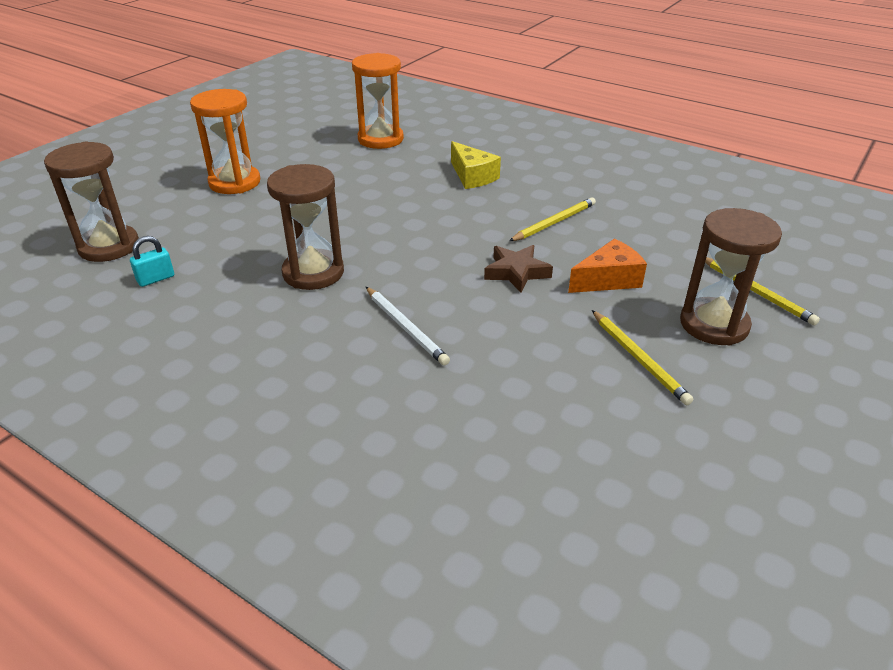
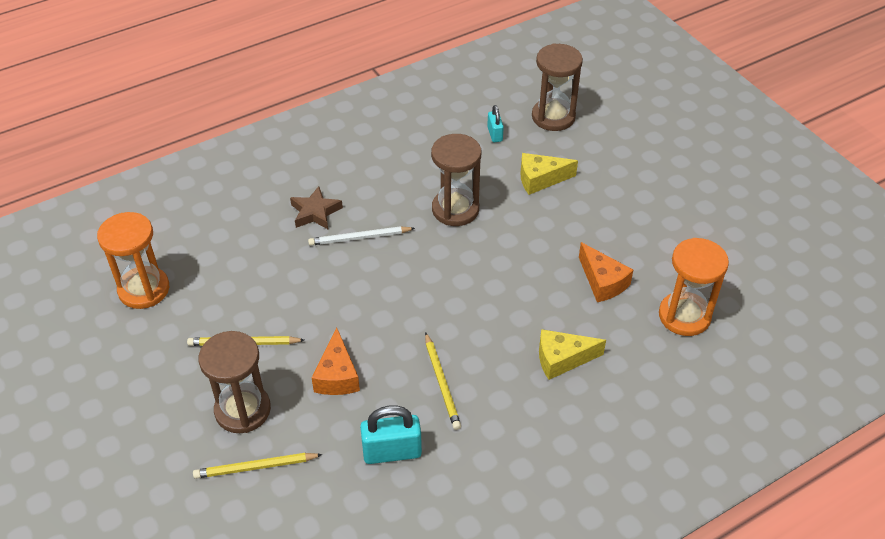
camera: 115 degrees right, 10 degrees up
(233, 231) = (540, 179): none -> yellow cheese
(234, 182) = (629, 193): orange hourglass -> orange hourglass (144, 289)
(367, 175) = (602, 282): none -> orange cheese
(516, 272) = (384, 322): brown star -> brown star (315, 212)
(649, 227) = (392, 452): none -> turquoise padlock

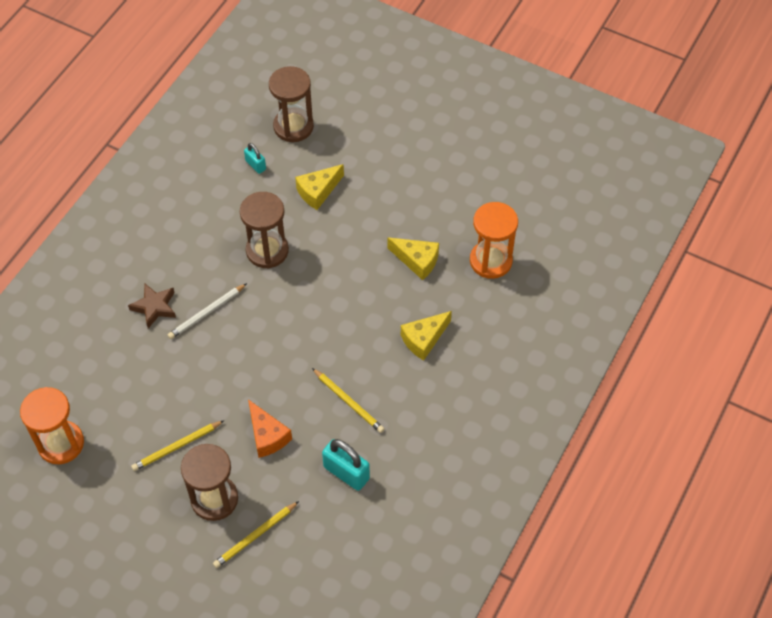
camera: 30 degrees left, 10 degrees up
(392, 452) = (346, 473): turquoise padlock -> turquoise padlock turned 75 degrees clockwise
(602, 282) = (417, 261): orange cheese -> yellow cheese

